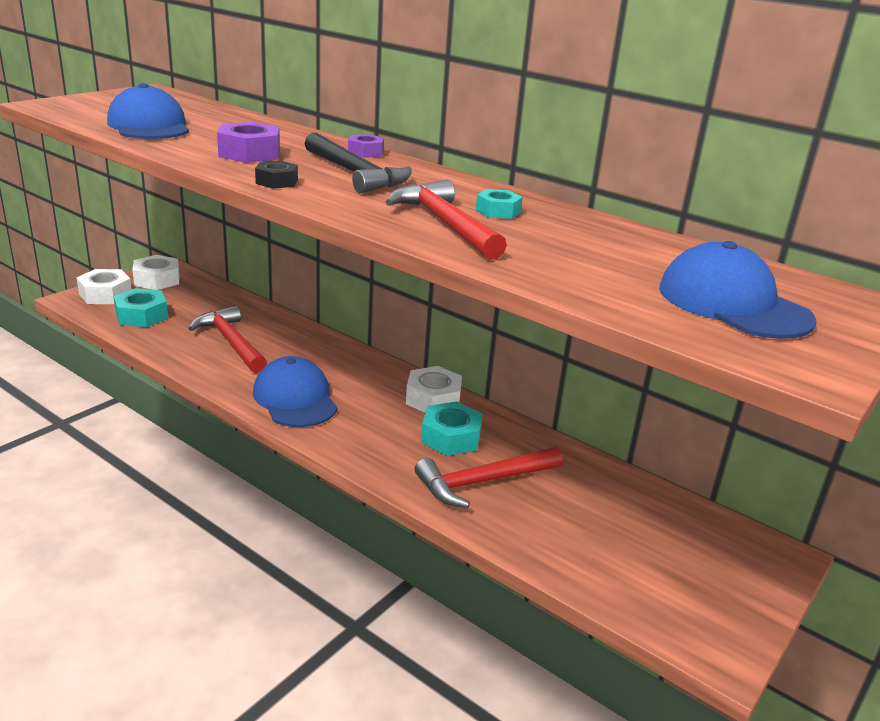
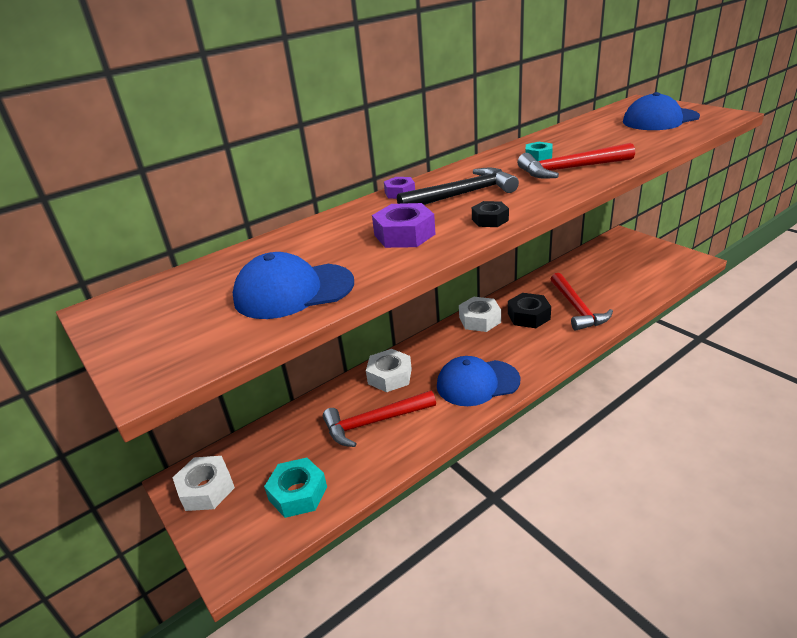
camera: 70 degrees left, 5 degrees up
(105, 294) = (228, 534): white nut -> white nut (389, 376)
(451, 437) = (528, 316): turquoise nut -> black nut

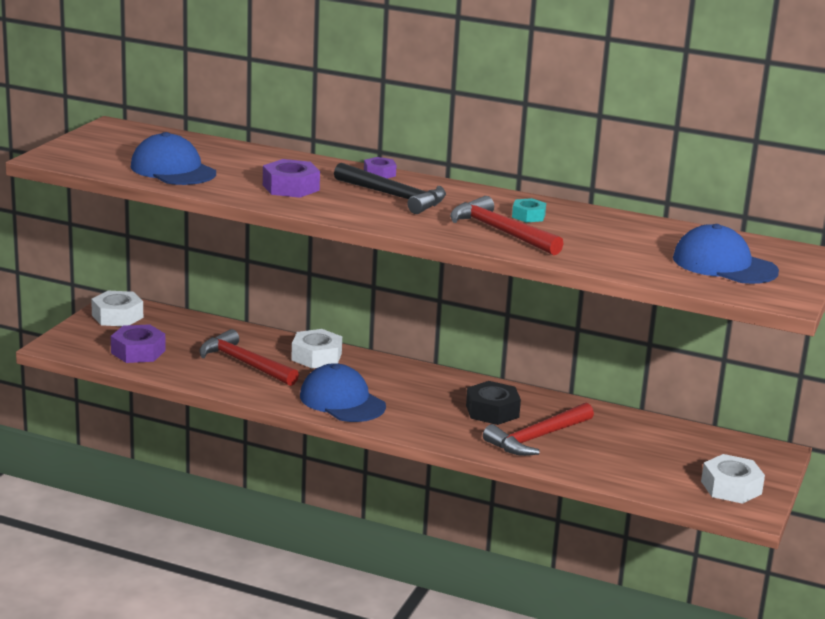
camera: 55 degrees right, 10 degrees down
(298, 493) = (138, 352): turquoise nut -> purple nut
(479, 320) = (458, 385): white nut -> white nut (731, 487)
(490, 220) = (344, 212): black nut -> none

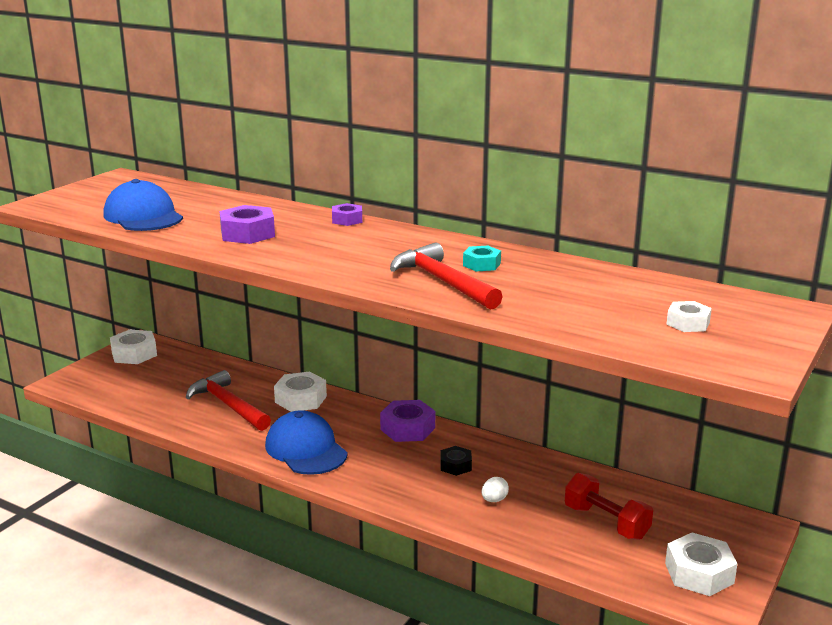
camera: 10 degrees right, 0 degrees up
(138, 352) = (134, 390): purple nut -> purple nut (407, 428)
(394, 196) = (348, 243): black hammer -> none
(492, 411) = (455, 465): black nut -> black nut, size x0.61
(537, 438) = (494, 500): red hammer -> white egg
(643, 452) = (606, 522): none -> red dumbbell
(724, 265) = (688, 323): blue cap -> white nut

